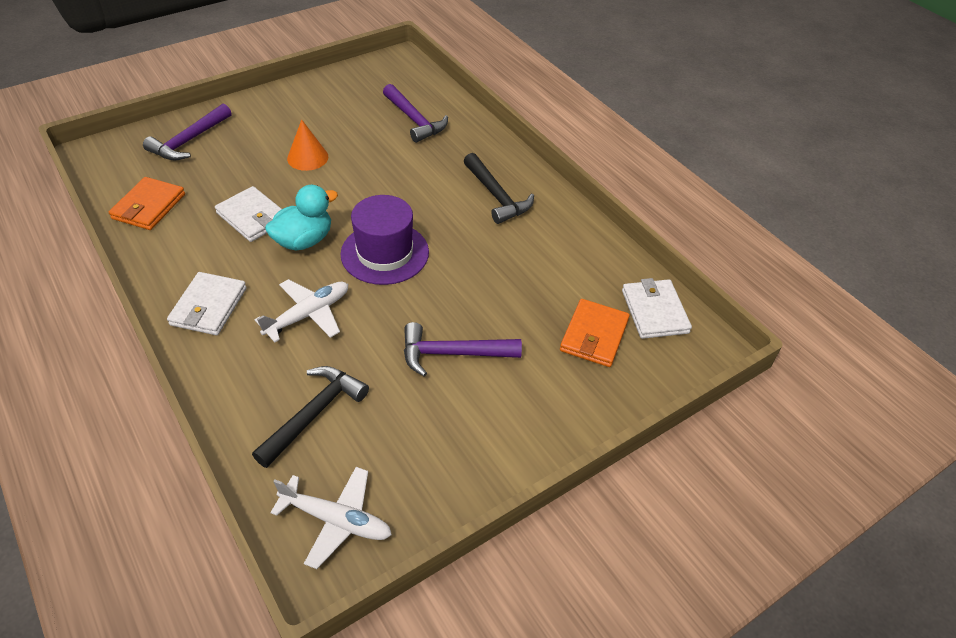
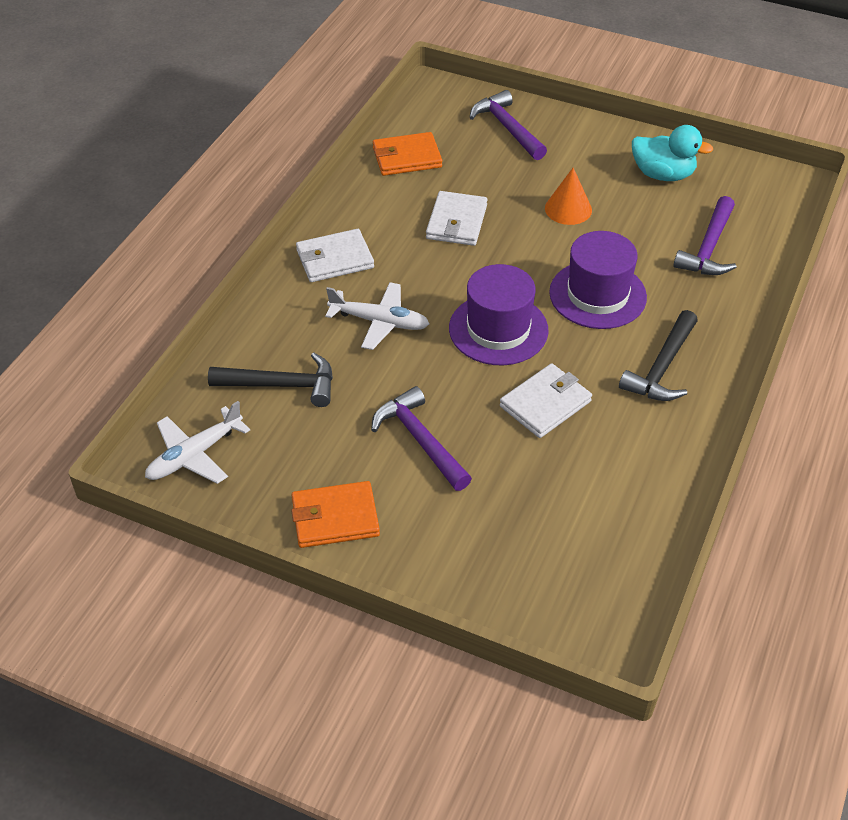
camera: 60 degrees right, 0 degrees up
(189, 141) = (507, 128): purple hammer -> purple hammer turned 60 degrees clockwise
(304, 240) = (461, 269): turquoise duck -> turquoise duck (663, 174)
(336, 520) = (195, 455): white plane -> white plane turned 60 degrees clockwise
(403, 188) = (597, 295): none -> purple hat
(594, 335) = (538, 537): orange wallet -> orange wallet (335, 518)
(654, 311) = (619, 575): white wallet -> white wallet (545, 404)

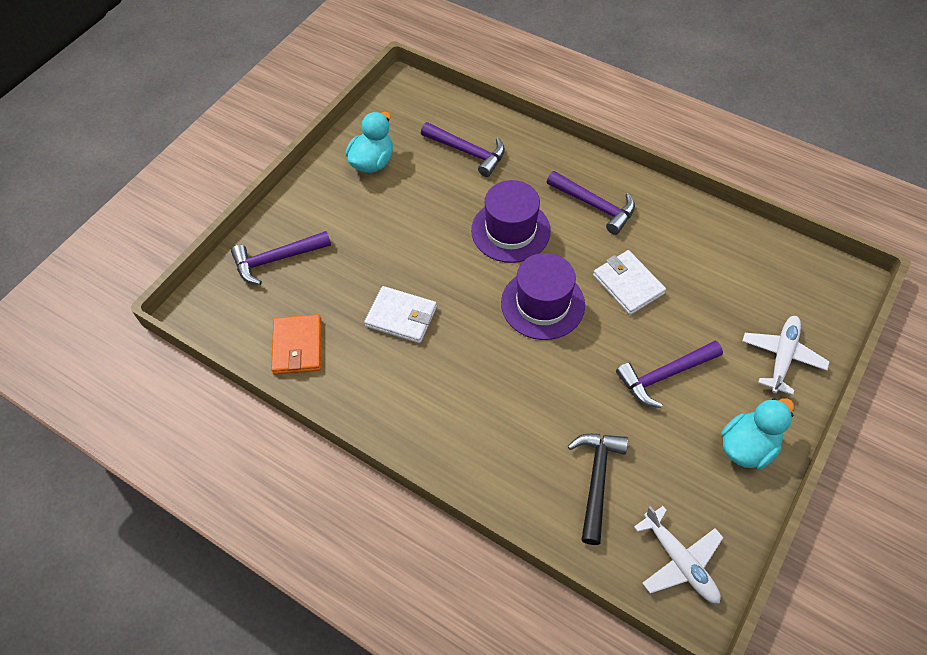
camera: 80 degrees left, 10 degrees up
(335, 259) = (434, 422): white wallet -> none
(335, 518) = (747, 446): orange wallet -> turquoise duck
(379, 322) = (523, 392): white plane -> white plane (782, 357)
(568, 209) = (402, 232): orange cone -> none
(662, 368) = (595, 205): black hammer -> purple hammer

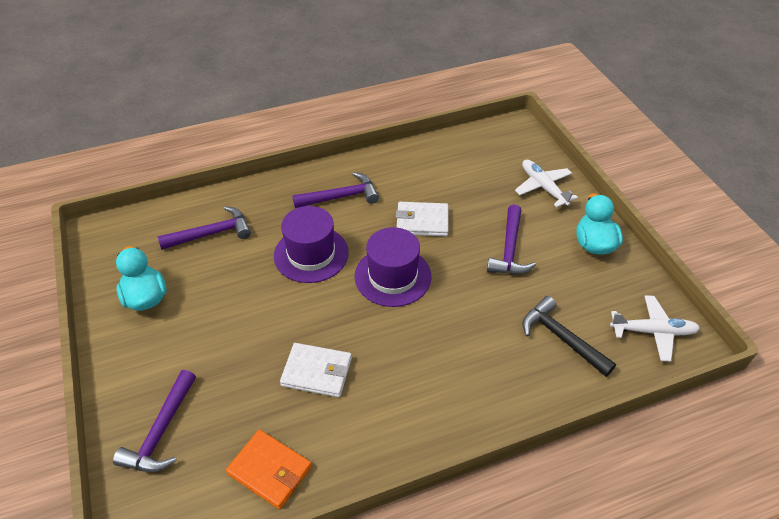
camera: 55 degrees left, 10 degrees down
(401, 316) = (317, 372): white wallet -> white wallet turned 45 degrees clockwise

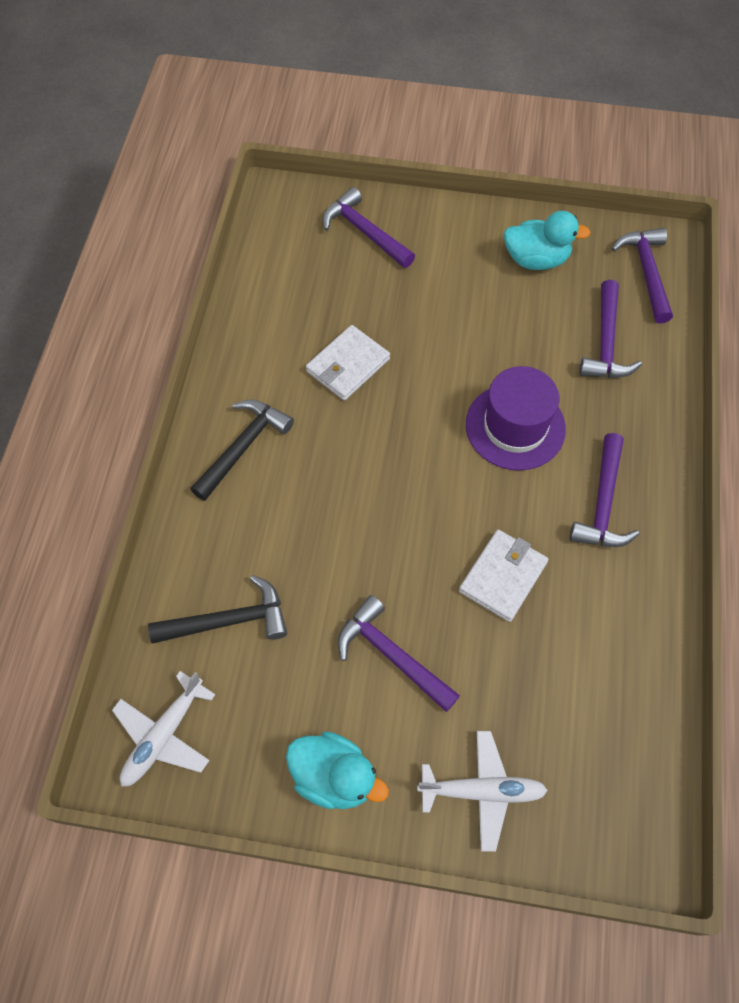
camera: 120 degrees right, 15 degrees up
(133, 233) = (646, 272): none -> purple hammer
(270, 470) = (272, 292): orange wallet -> none
(393, 276) = (429, 494): purple hat -> none
(434, 403) = (243, 447): none -> black hammer

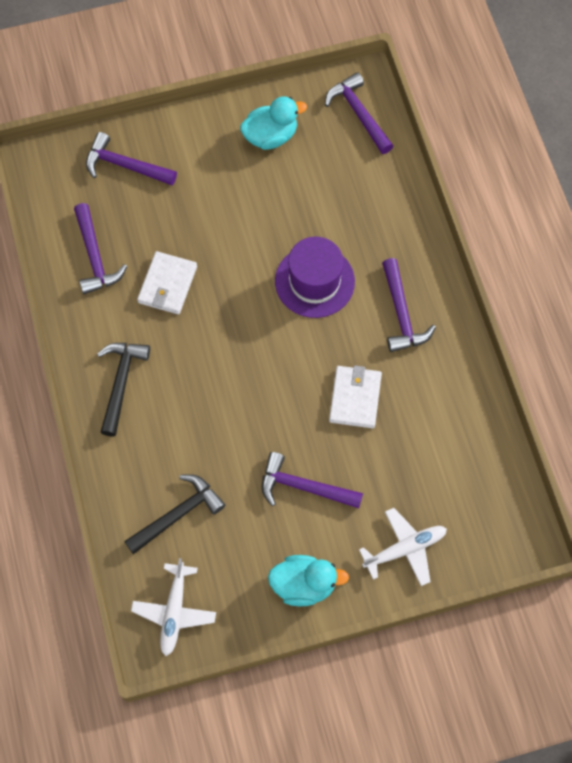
camera: 25 degrees left, 5 degrees up
(606, 343) = (352, 186): purple hammer -> purple hammer (95, 257)

